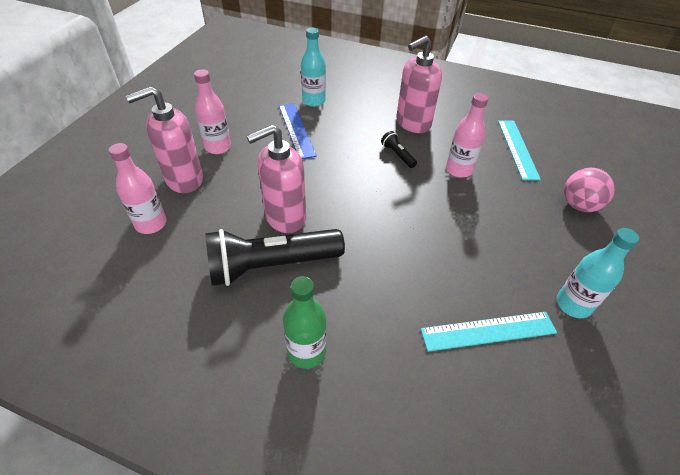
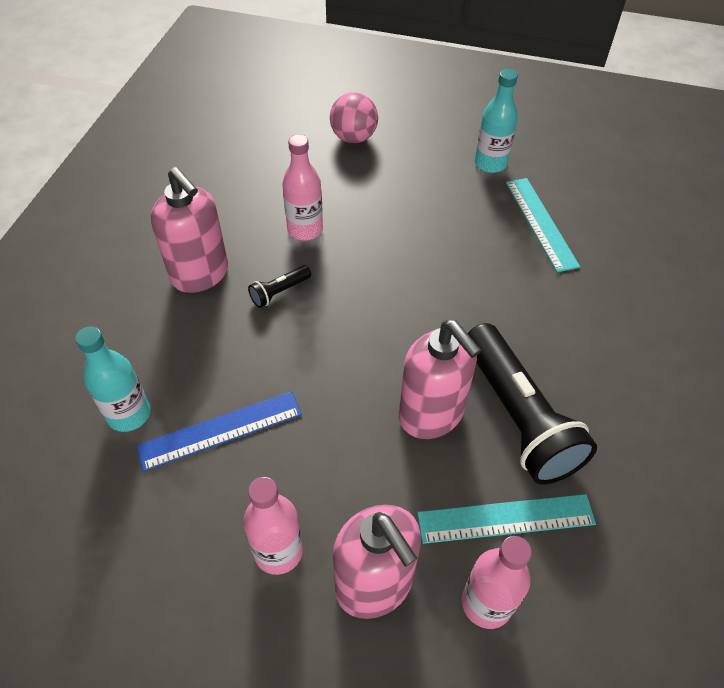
camera: 95 degrees left, 5 degrees up
(306, 352) = (618, 364): green bottle -> none
(517, 149) = (256, 172): turquoise ruler -> turquoise ruler (506, 519)

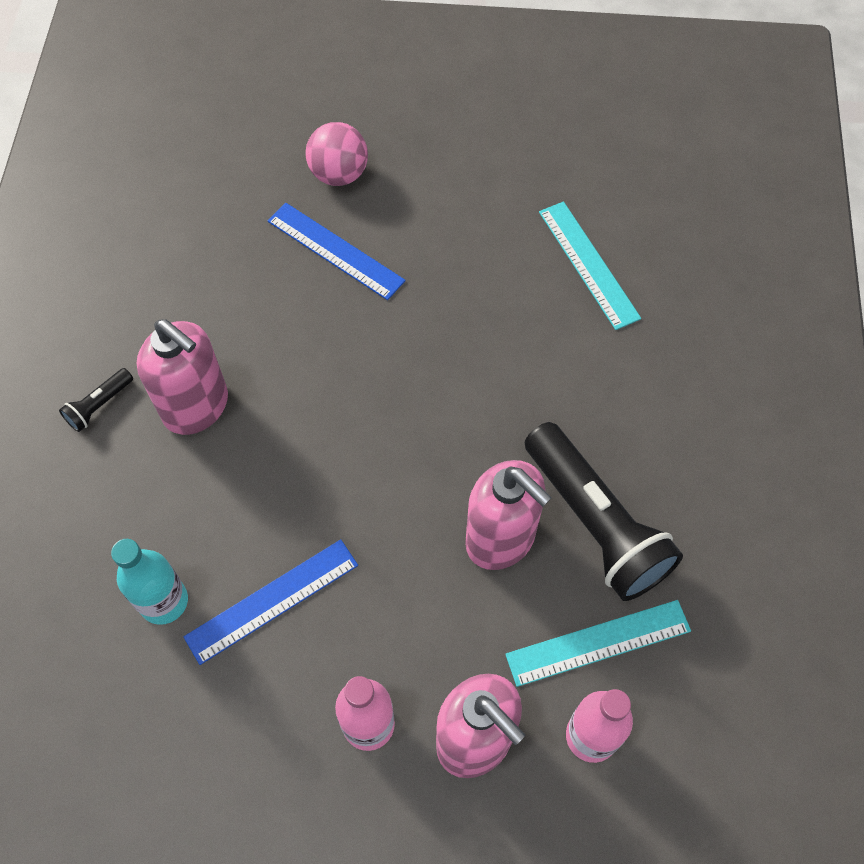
camera: 10 degrees left, 10 degrees up
(279, 292) = (297, 413): black flashlight -> black flashlight (99, 405)
(305, 229) = (308, 322): pink bottle -> none
(338, 186) = (335, 251): none -> blue ruler
(490, 163) = (516, 186): turquoise bottle -> none

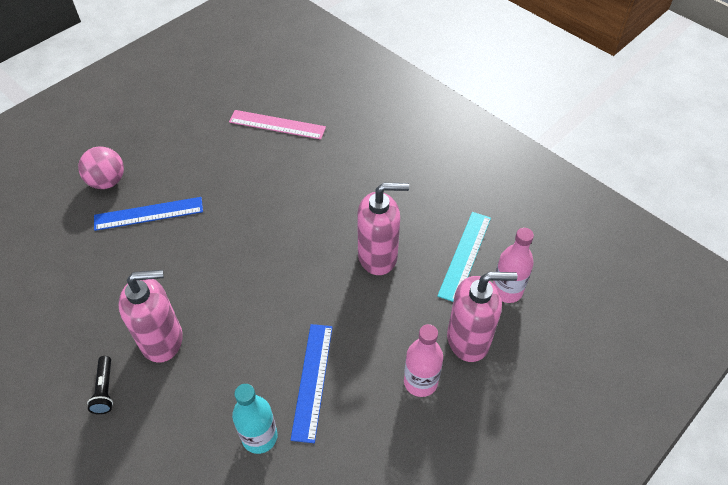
camera: 50 degrees left, 10 degrees down
(588, 264) = (277, 125): turquoise ruler -> pink ruler
(595, 522) = (406, 215): black flashlight -> none

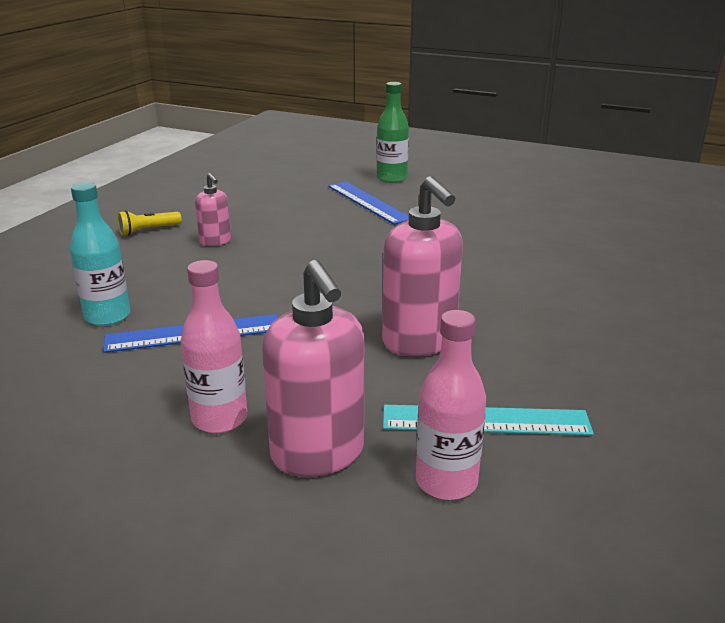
camera: 70 degrees right, 25 degrees down
(105, 390) = (148, 230): black flashlight -> yellow flashlight
(107, 181) = (391, 178): pink ball -> green bottle
(162, 340) = (215, 242): pink soap dispenser -> pink soap dispenser, size x0.53
(277, 125) = (567, 234): pink ruler -> none

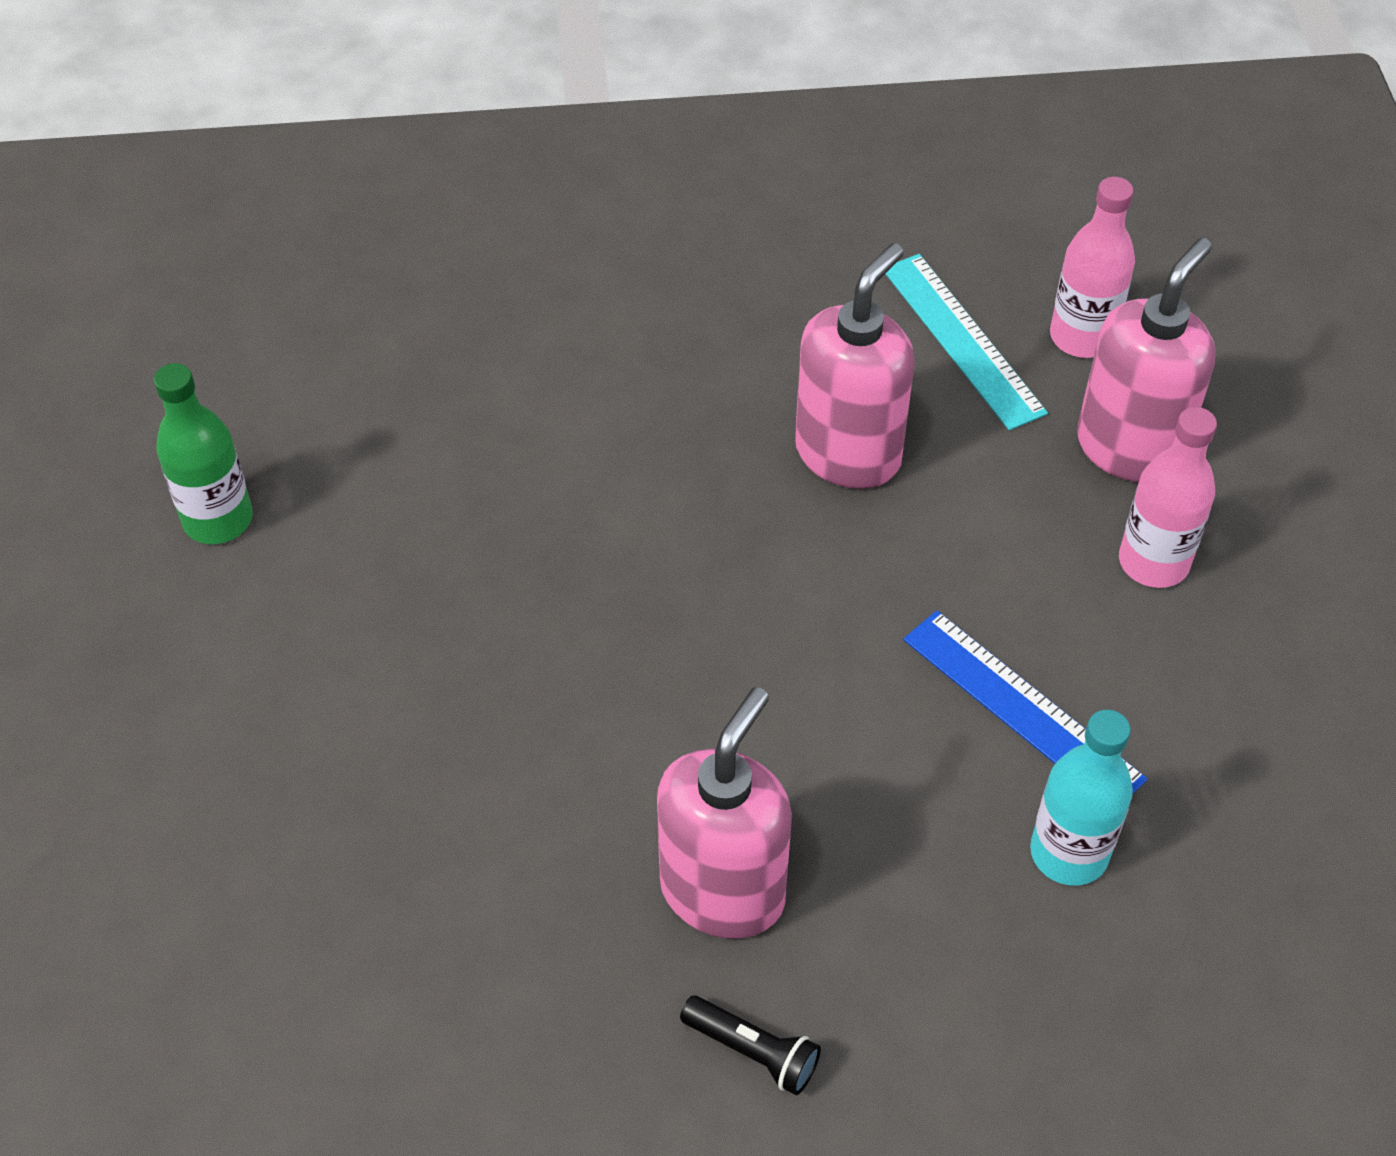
camera: 120 degrees left, 25 degrees up
(148, 230) = (752, 1051): yellow flashlight -> black flashlight
(215, 242) = (723, 891): pink soap dispenser -> pink soap dispenser, size x1.88
(368, 202) = (373, 744): blue ruler -> none
(391, 178) = (197, 770): green bottle -> green bottle (218, 519)

